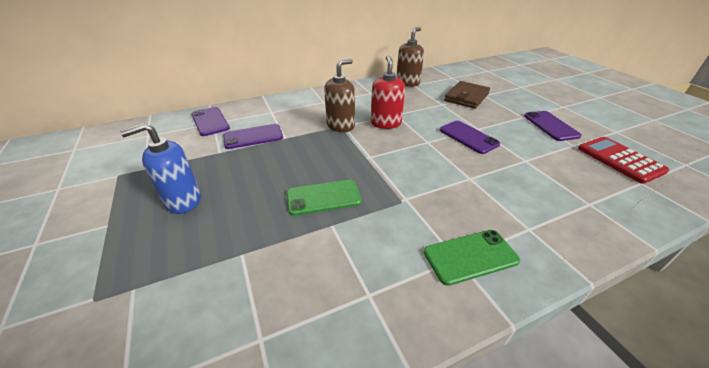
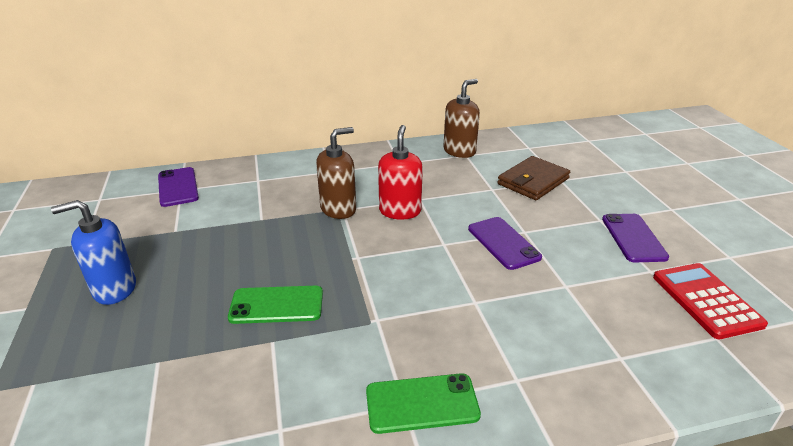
camera: 10 degrees right, 5 degrees down
(253, 137) = (222, 214): purple phone -> none

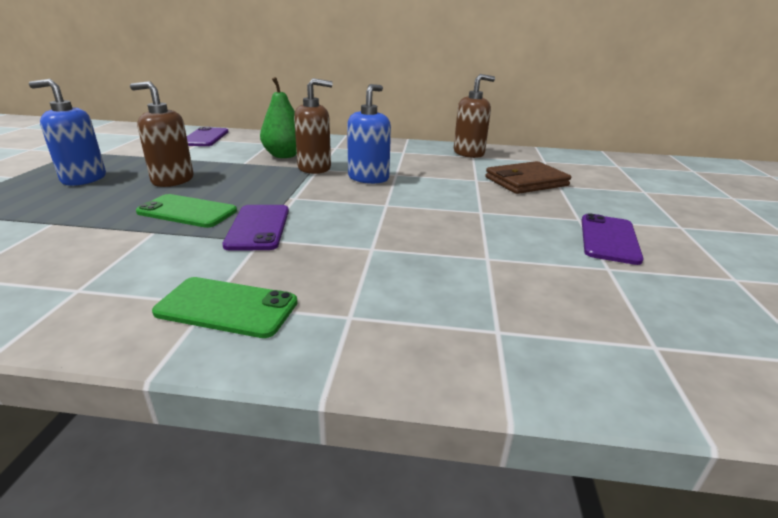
camera: 20 degrees right, 5 degrees down
(214, 265) = (172, 180): none -> brown soap dispenser
(291, 197) = (284, 155): none -> green pear
(400, 211) = (368, 178): red soap dispenser -> blue soap dispenser
(503, 243) = (449, 215): purple phone -> purple phone (258, 227)
(706, 300) = (667, 309): red calculator -> none

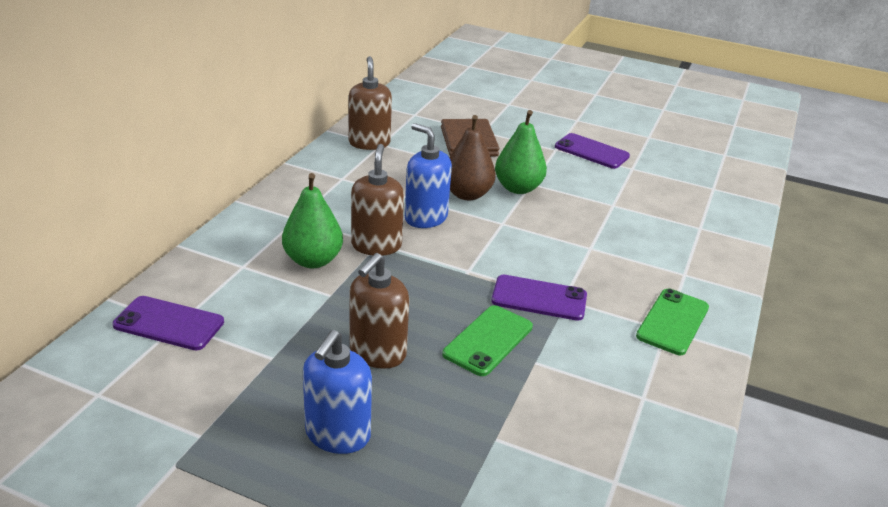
camera: 75 degrees left, 5 degrees up
(424, 188) = (467, 194): none -> brown pear
(462, 206) = (518, 188): none -> green pear

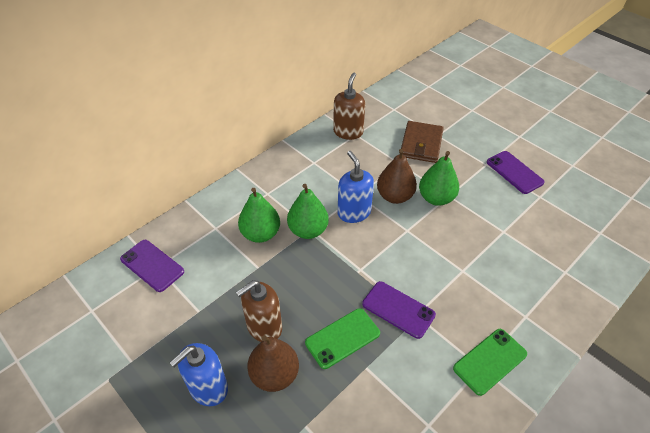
camera: 25 degrees right, 15 degrees up
(376, 245) = (308, 230): brown soap dispenser -> green pear
(422, 398) = (274, 375): none -> brown pear

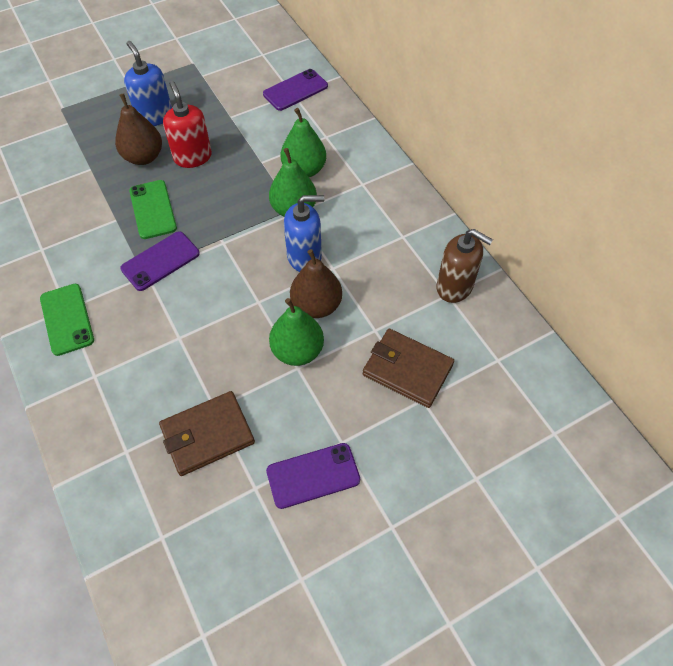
camera: 105 degrees right, 10 degrees up
(264, 327) = (192, 157): brown soap dispenser -> red soap dispenser
(524, 229) = (207, 435): none -> brown wallet

